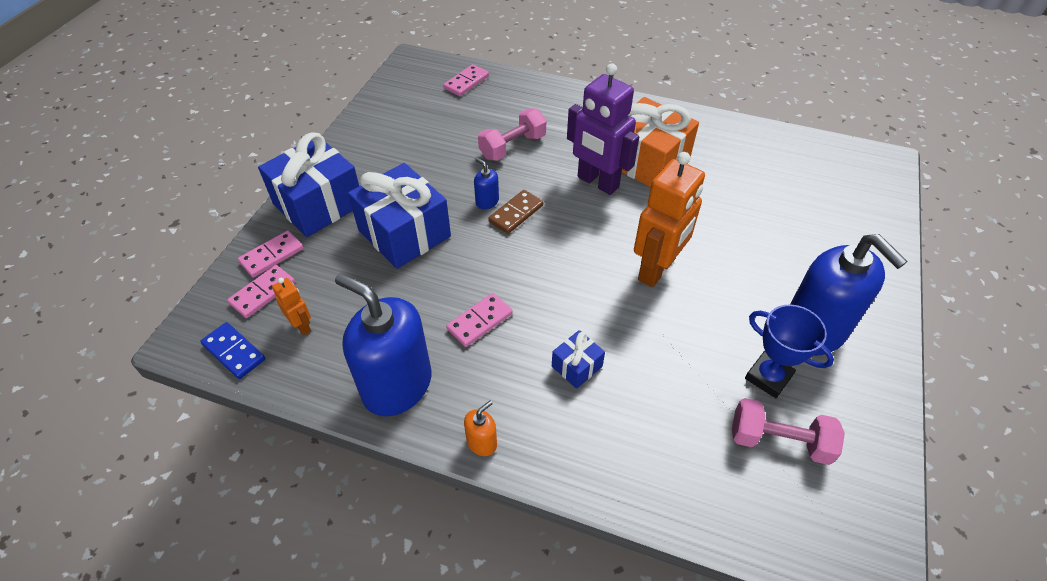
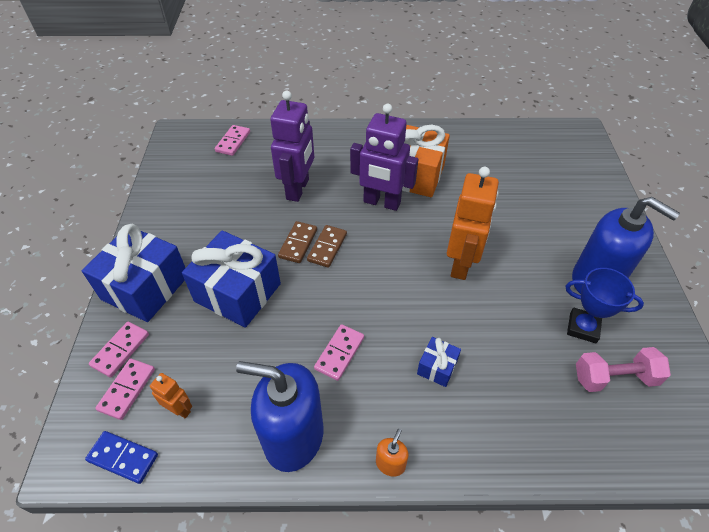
camera: 20 degrees left, 0 degrees up
(487, 201) = (298, 243): blue soap dispenser -> brown domino
(512, 147) = (298, 189): pink dumbbell -> purple robot

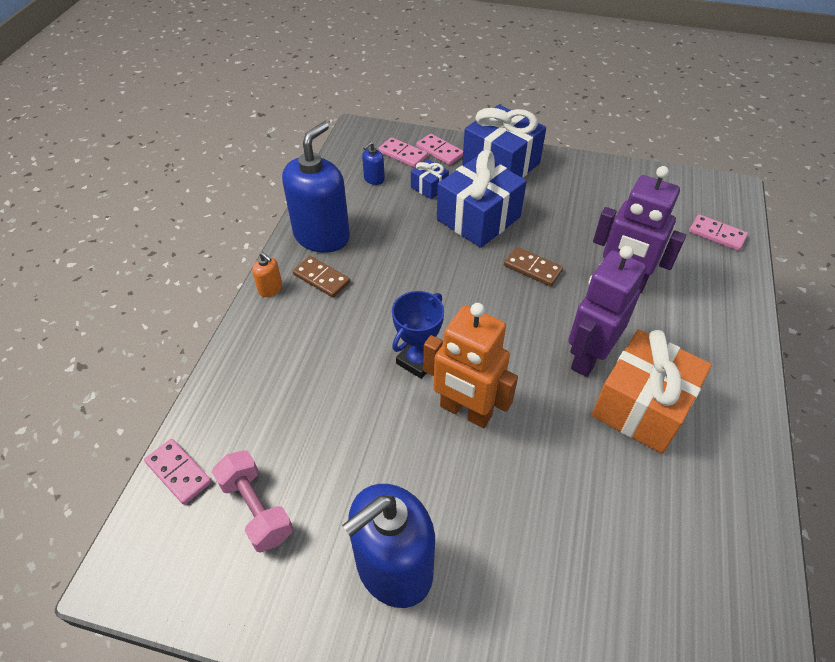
camera: 105 degrees right, 0 degrees up
(123, 458) = (349, 153): blue domino -> none
(180, 409) = (374, 179): orange robot -> blue soap dispenser
(327, 247) = (521, 291): brown domino -> brown domino (321, 278)
(339, 353) = (385, 277): pink domino -> pink domino (178, 472)
(437, 367) = (341, 345): blue gift -> blue gift (429, 187)
(582, 327) = (330, 508): blue trophy -> blue trophy (418, 361)
(614, 378) = (256, 509): pink dumbbell -> pink dumbbell turned 45 degrees counterclockwise

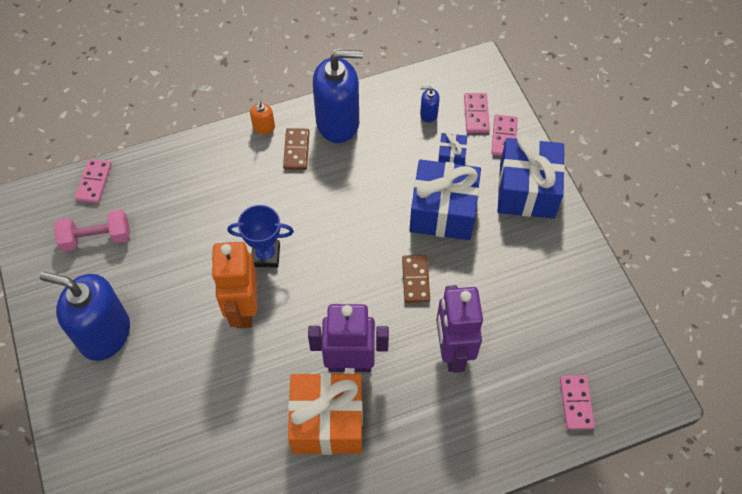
camera: 55 degrees right, 10 degrees up
(256, 509) = (97, 238): pink dumbbell -> pink dumbbell turned 60 degrees clockwise

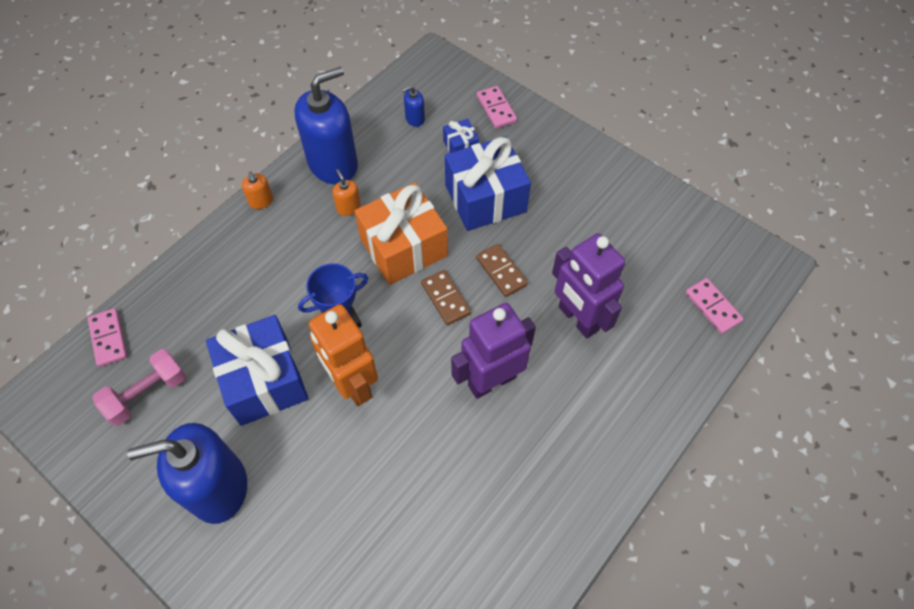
camera: 30 degrees left, 0 degrees up
(296, 150) = (308, 208): brown domino -> brown domino (445, 299)
(327, 165) = (348, 207): none -> orange soap dispenser
(327, 422) = (506, 447): orange gift -> orange gift (403, 247)
(476, 114) = (458, 100): pink domino -> none
(527, 190) = (547, 145): blue gift -> blue gift (264, 381)

